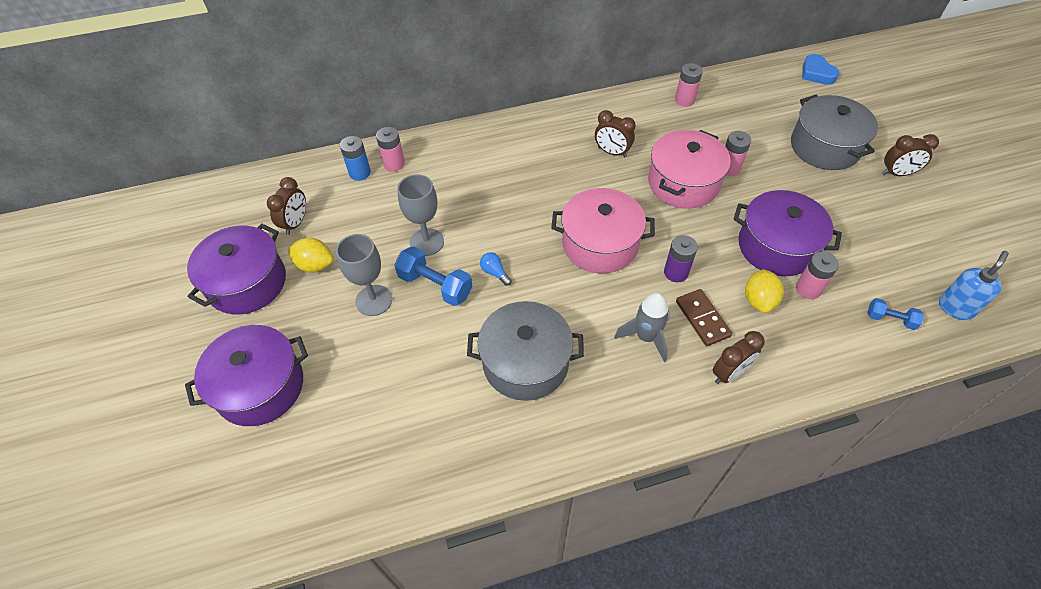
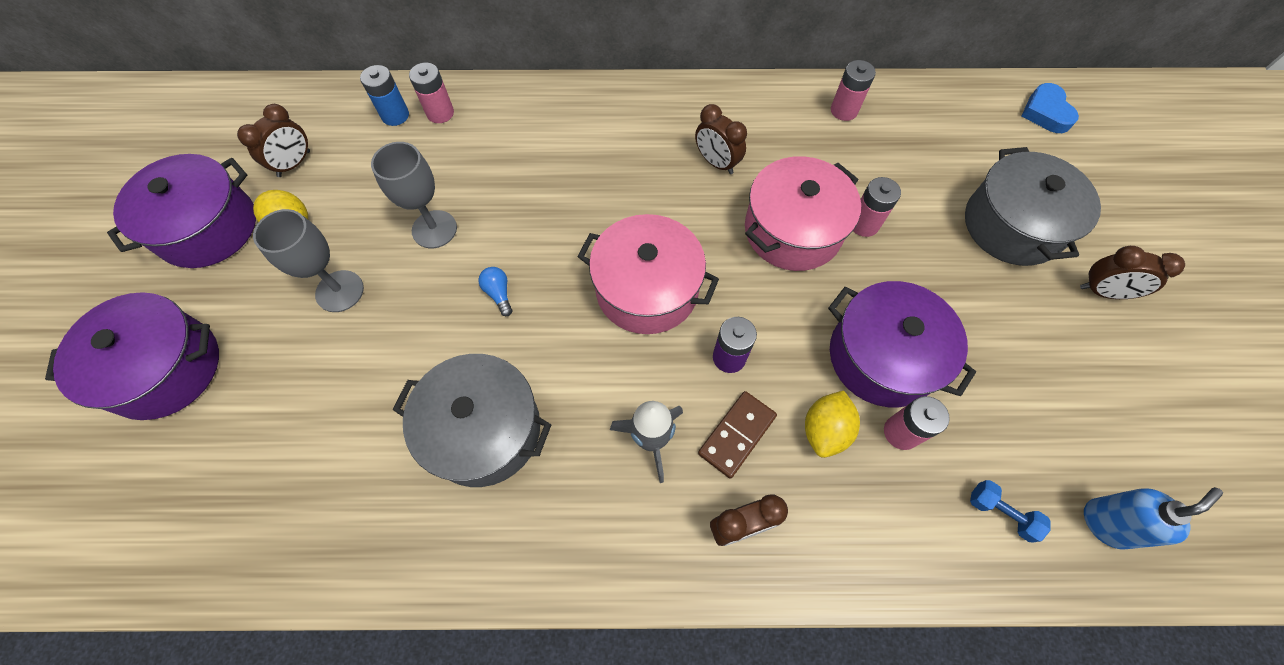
camera: 15 degrees right, 10 degrees up
(435, 285) = (420, 291): blue dumbbell -> none
(702, 319) = (737, 435): brown domino -> brown domino turned 45 degrees clockwise

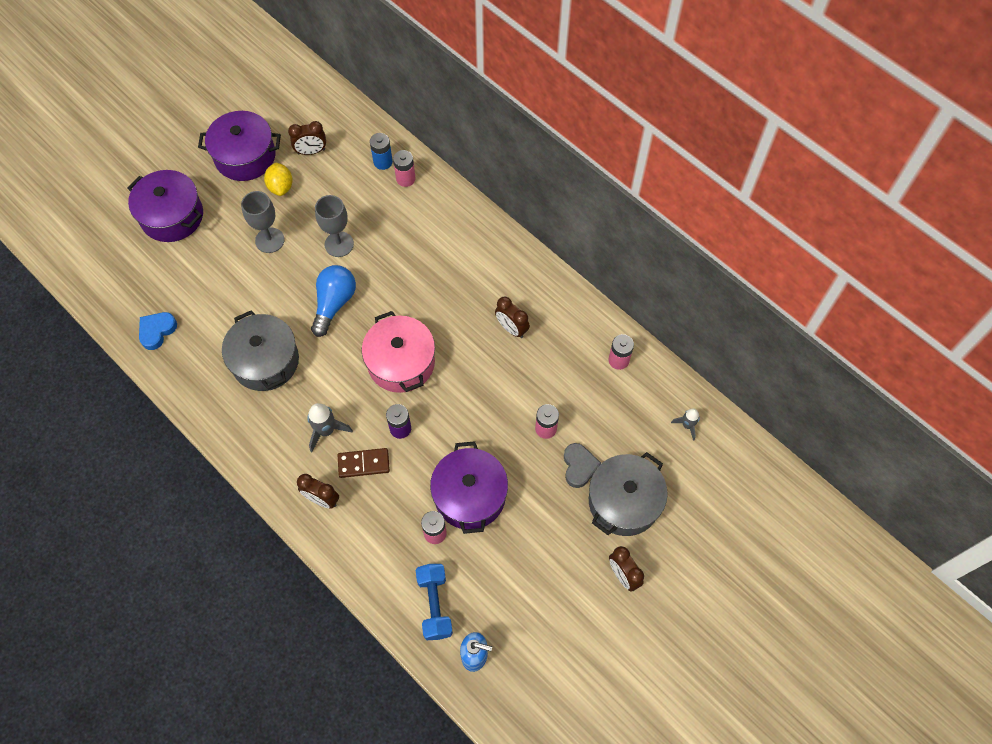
camera: 45 degrees right, 0 degrees up
(498, 293) = (334, 303): blue light bulb -> blue light bulb, size x2.19
(716, 163) = (511, 328): brown clock -> brown clock turned 45 degrees counterclockwise
(792, 230) = (505, 398): pink pot -> none
(824, 430) = (403, 499): yellow lemon -> none
(936, 231) = (579, 466): none -> grey heart
(967, 115) = (687, 425): none -> grey rocket
(1000, 513) = (434, 605): blue dumbbell -> blue dumbbell, size x1.72
(1045, 112) = (737, 465): blue heart -> blue heart (157, 331)

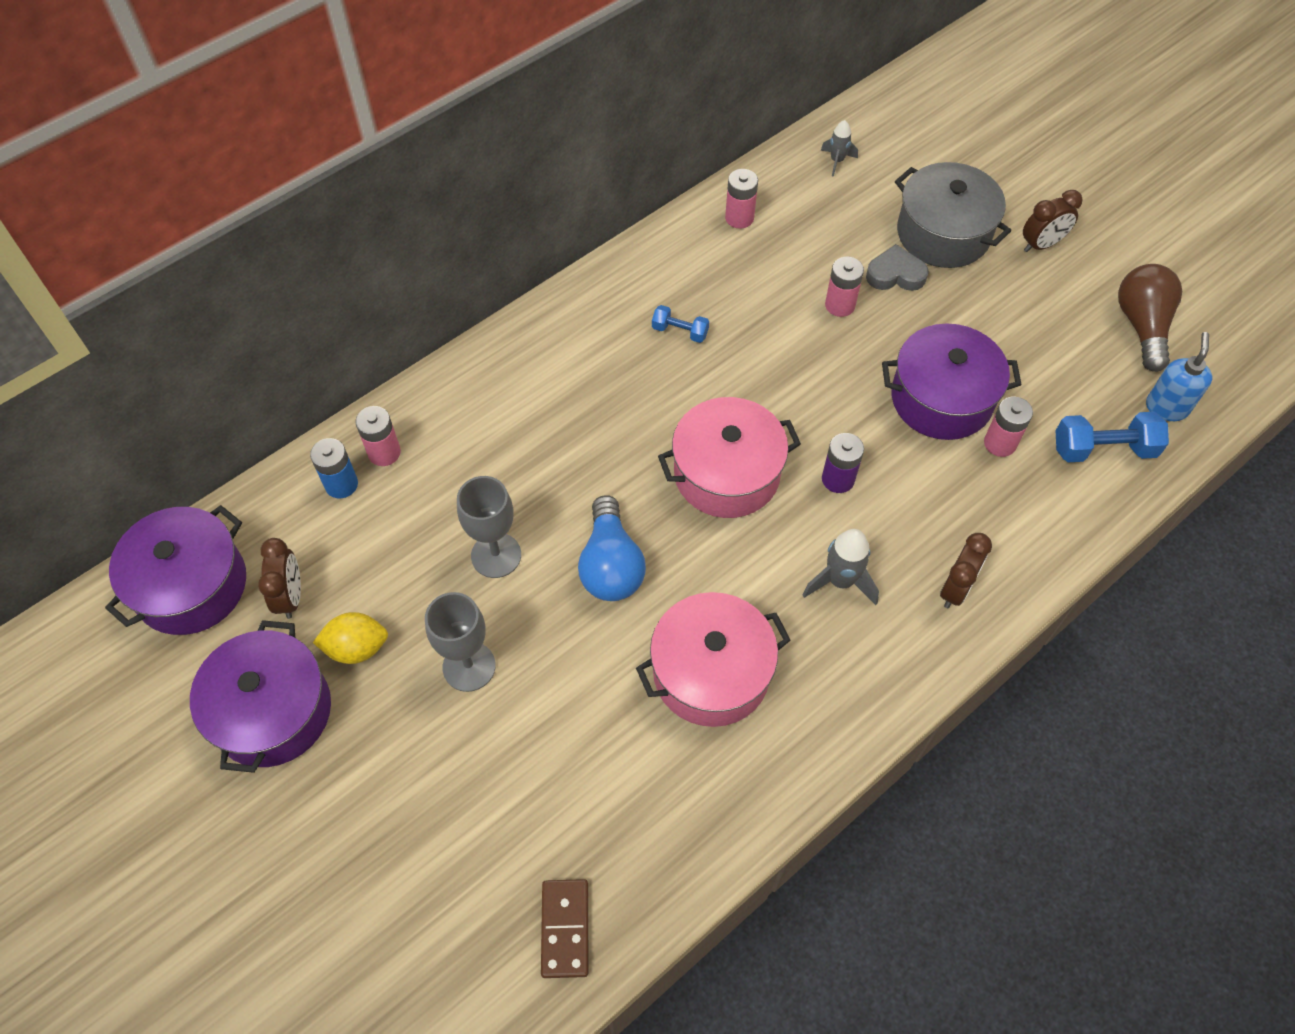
camera: 85 degrees left, 5 degrees down
(157, 331) = (636, 864): blue heart -> none
(172, 216) = (382, 847): purple pot -> purple pot (191, 585)
(265, 361) = (711, 672): grey pot -> pink pot
(334, 303) = (611, 565): blue light bulb -> blue light bulb turned 120 degrees counterclockwise
(363, 464) = (896, 530): brown domino -> brown domino (565, 929)
(511, 328) = (680, 331): brown clock -> blue dumbbell
(550, 646) = (1142, 326): none -> brown light bulb

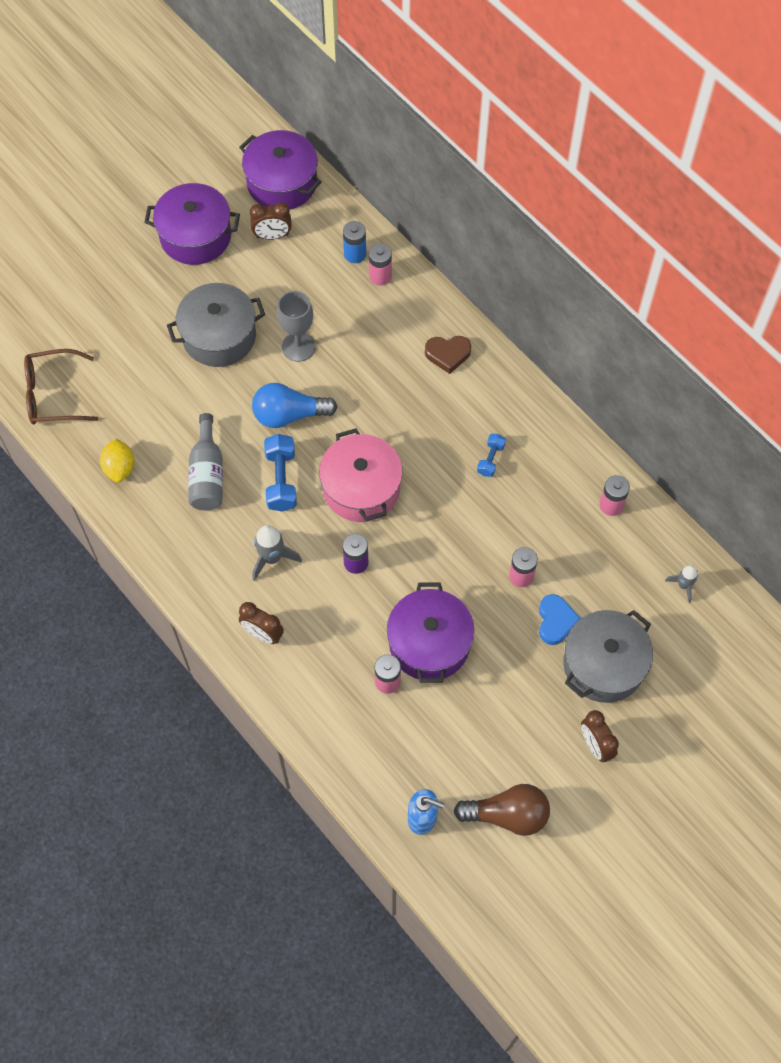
camera: 90 degrees right, 5 degrees up
(357, 648) = (235, 275): yellow lemon -> yellow lemon (119, 468)
(469, 666) = (219, 336): grey goblet -> grey pot
(521, 374) = (448, 354): none -> brown heart
(565, 929) = (53, 394): brown domino -> brown glasses
(711, 672) = (207, 474): pink pot -> grey bottle
(895, 274) = (555, 621): grey heart -> blue heart
(1103, 449) = (382, 759): blue dumbbell -> blue dumbbell (281, 480)

